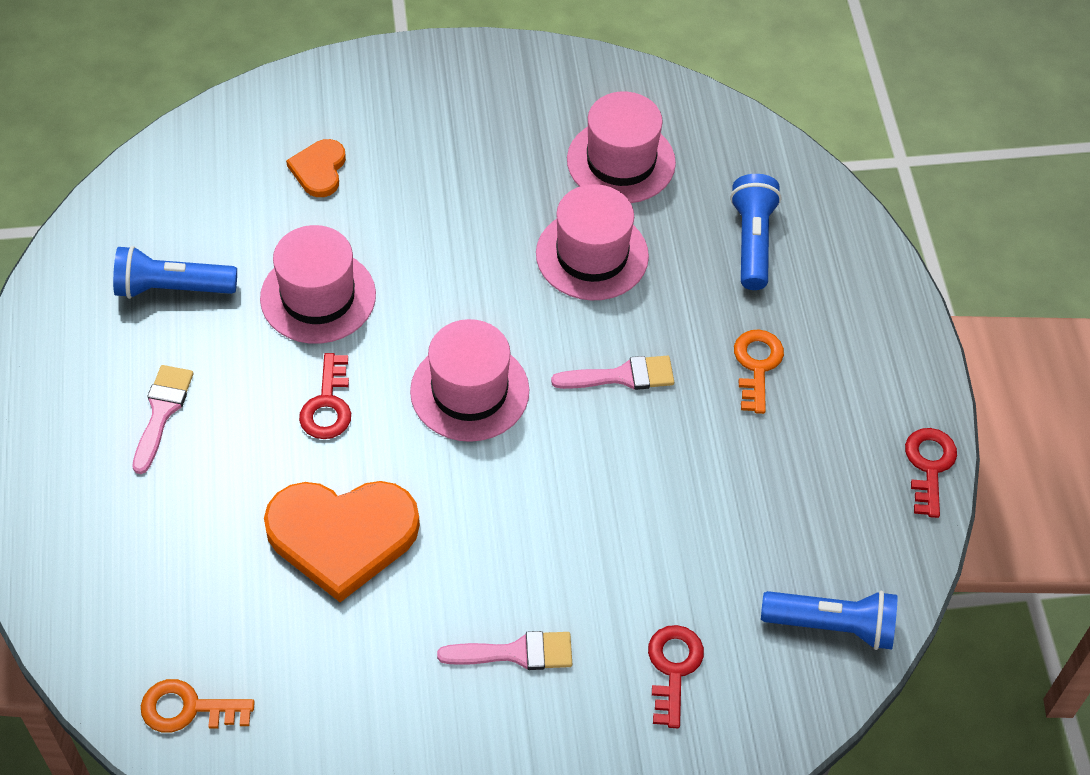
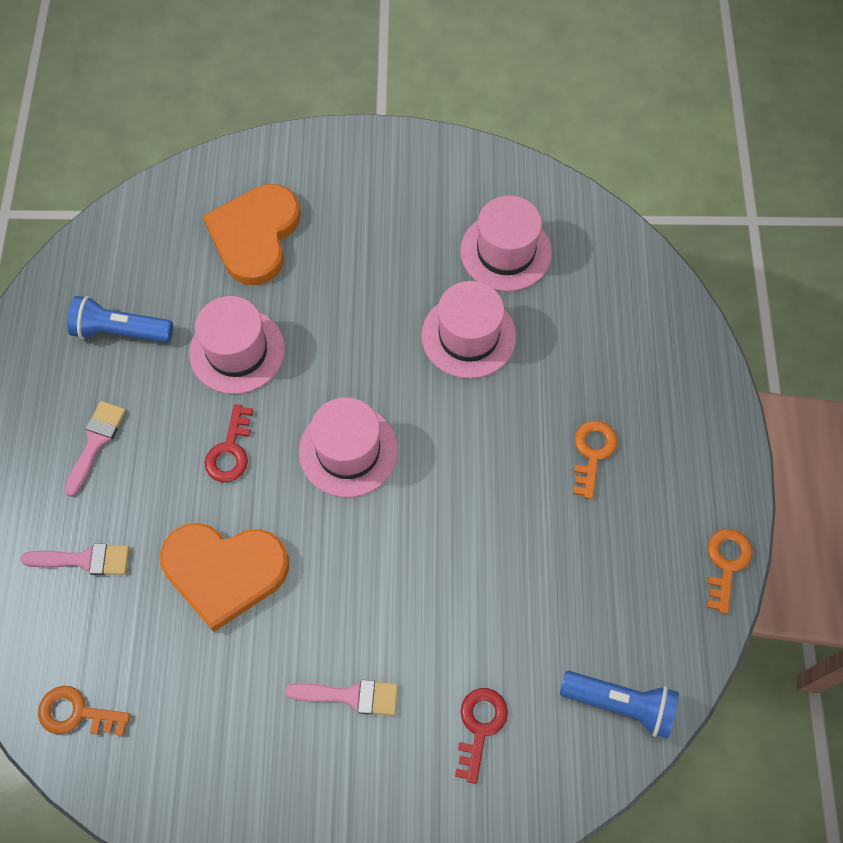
camera: 10 degrees right, 10 degrees up
(319, 170) = (255, 235): orange heart -> orange heart, size x1.95
(622, 376) = (477, 451): pink brush -> pink brush (84, 560)
(752, 242) = (605, 337): blue flashlight -> none
(929, 466) = (726, 563): red key -> orange key

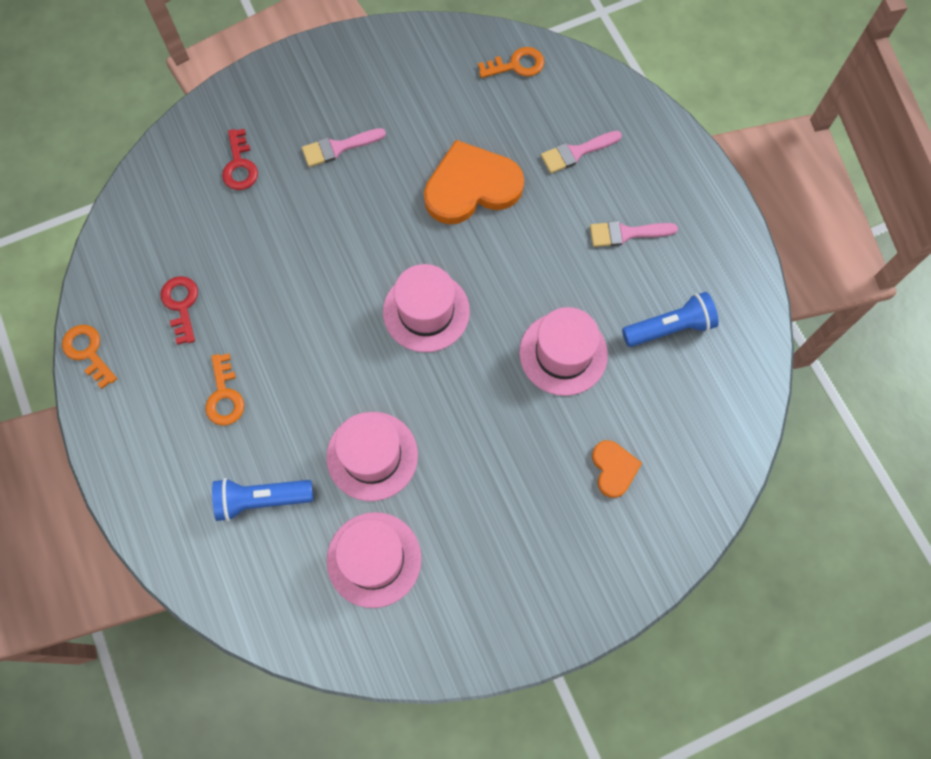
camera: 155 degrees right, 5 degrees up
(96, 442) = (626, 233): pink brush -> pink brush turned 90 degrees clockwise
(230, 451) = (519, 271): red key -> red key (181, 305)
(255, 235) = (614, 469): orange heart -> orange heart, size x0.51
(620, 704) = (144, 220): blue flashlight -> blue flashlight (261, 500)
(726, 563) = (88, 352): orange key -> orange key turned 150 degrees clockwise

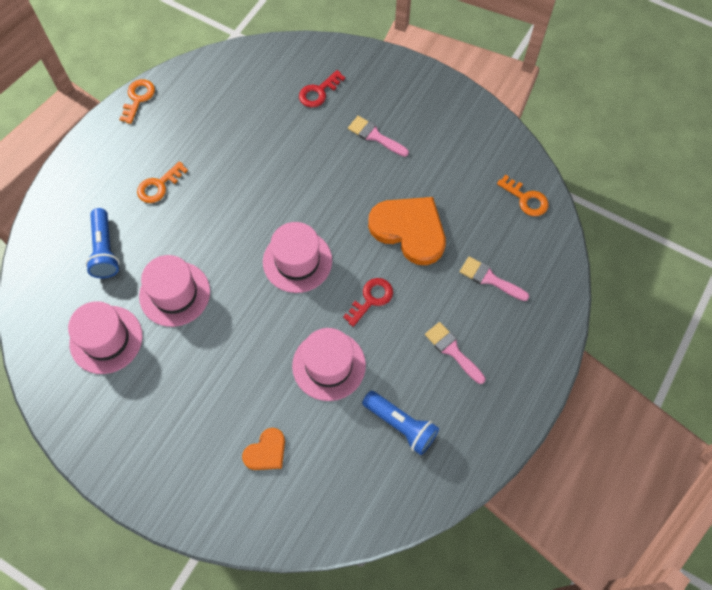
camera: 55 degrees right, 5 degrees down
(181, 305) = (202, 124): red key -> red key (371, 299)
(261, 500) = (105, 250): blue flashlight -> blue flashlight turned 150 degrees counterclockwise

